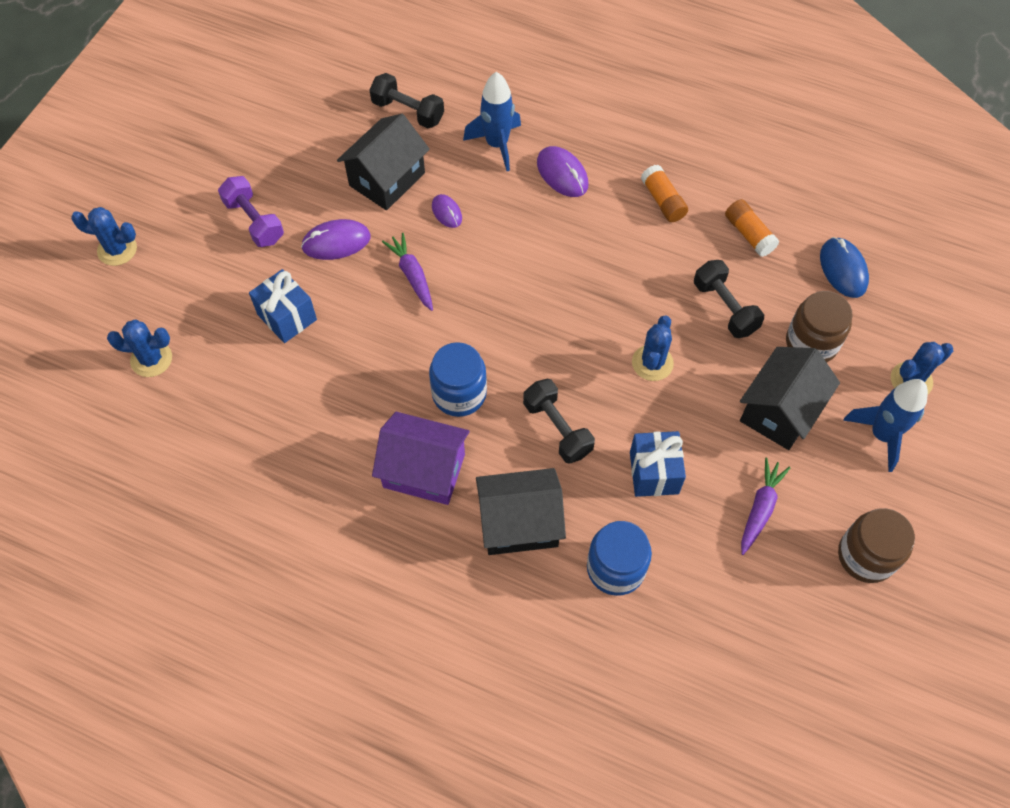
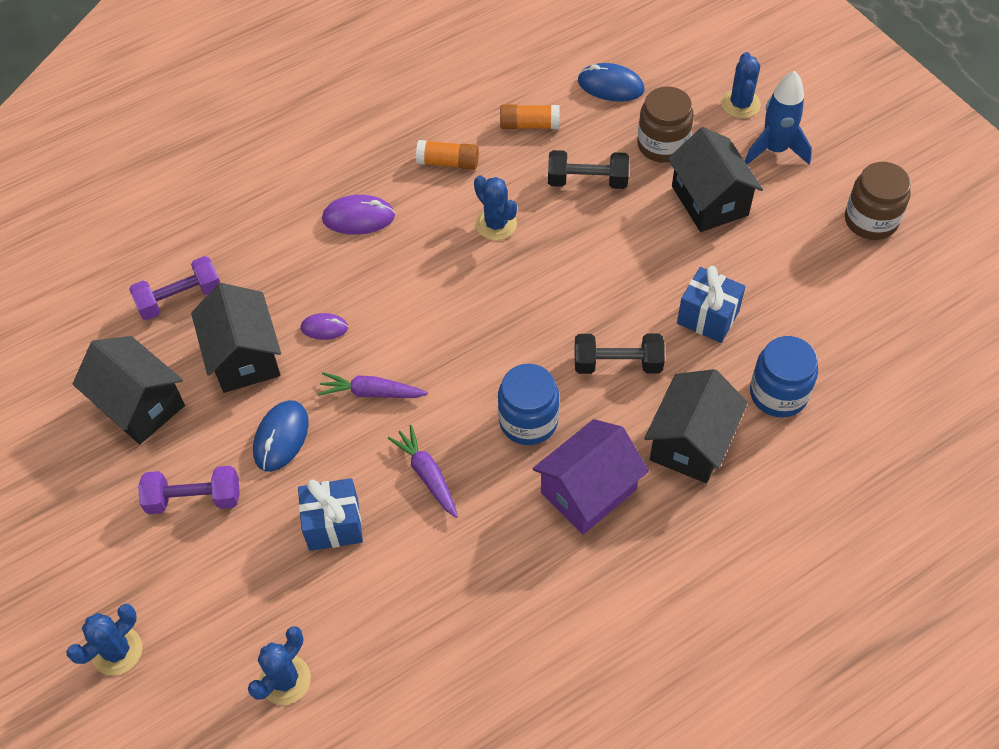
camera: 55 degrees left, 5 degrees down
(306, 144) = (140, 405): none -> black house
(336, 242) = (281, 437): purple mouse -> blue mouse
(408, 111) = (180, 298): black dumbbell -> purple dumbbell
(497, 144) = (283, 249): blue rocket -> none
(652, 363) = (603, 260): blue cactus -> blue cactus (496, 224)
(760, 508) = (787, 264): purple carrot -> purple carrot (427, 475)

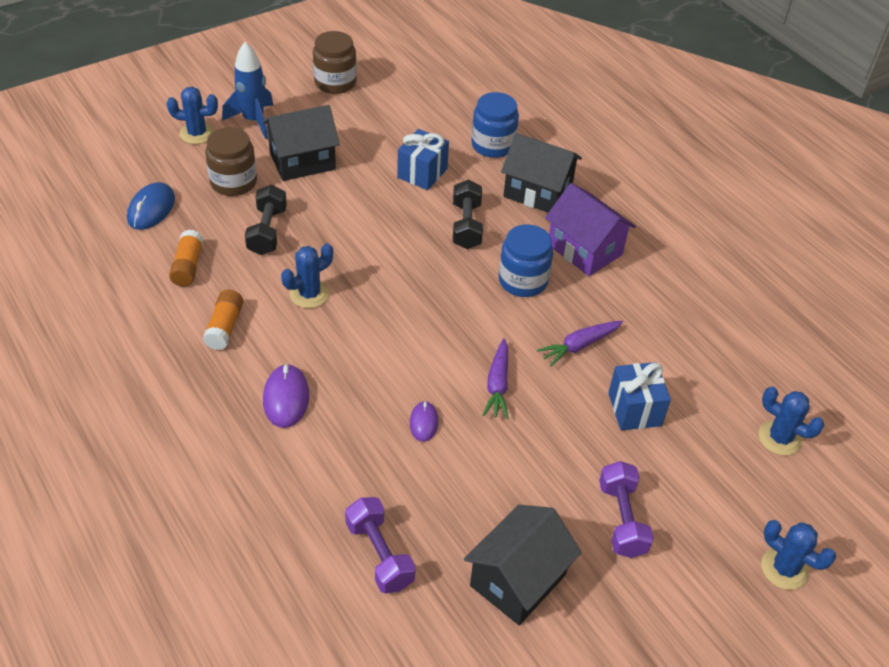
camera: 95 degrees left, 10 degrees down
(244, 357) = (457, 488): black house -> none
(281, 437) = (549, 452): blue mouse -> none

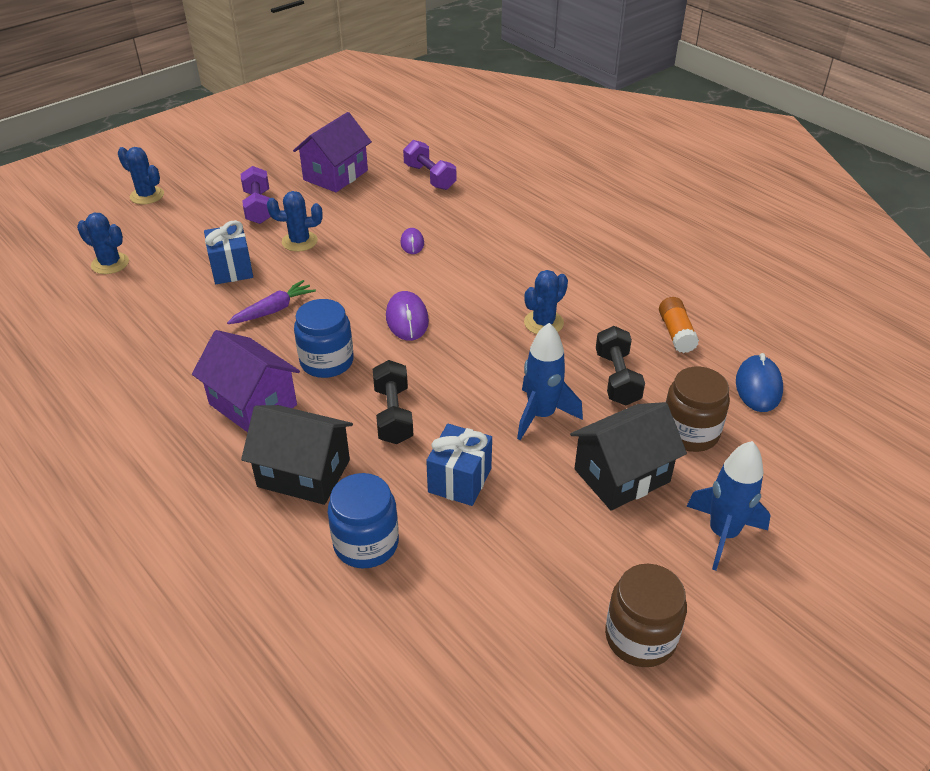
camera: 175 degrees right, 5 degrees down
(197, 133) = (783, 498): blue cactus -> blue cactus (299, 241)
(224, 327) = (608, 287): orange glue stick -> none
(286, 398) = (529, 246): purple mouse -> purple mouse (407, 319)
(345, 210) = (541, 415): none -> blue rocket
(497, 385) = (352, 273): purple carrot -> none
(518, 580) = (335, 175): black house -> purple house

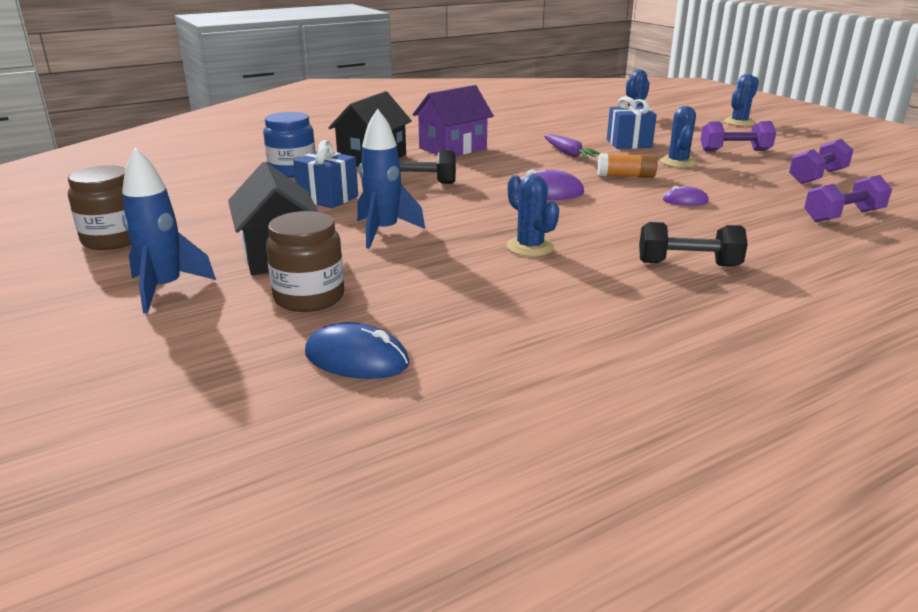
camera: 100 degrees right, 15 degrees down
(327, 361) = (495, 167): blue jar -> none
(335, 175) = (817, 177): purple house -> purple dumbbell
(617, 378) = (419, 272): black dumbbell -> black dumbbell (688, 264)
(676, 333) = (490, 320): orange glue stick -> orange glue stick (625, 176)

